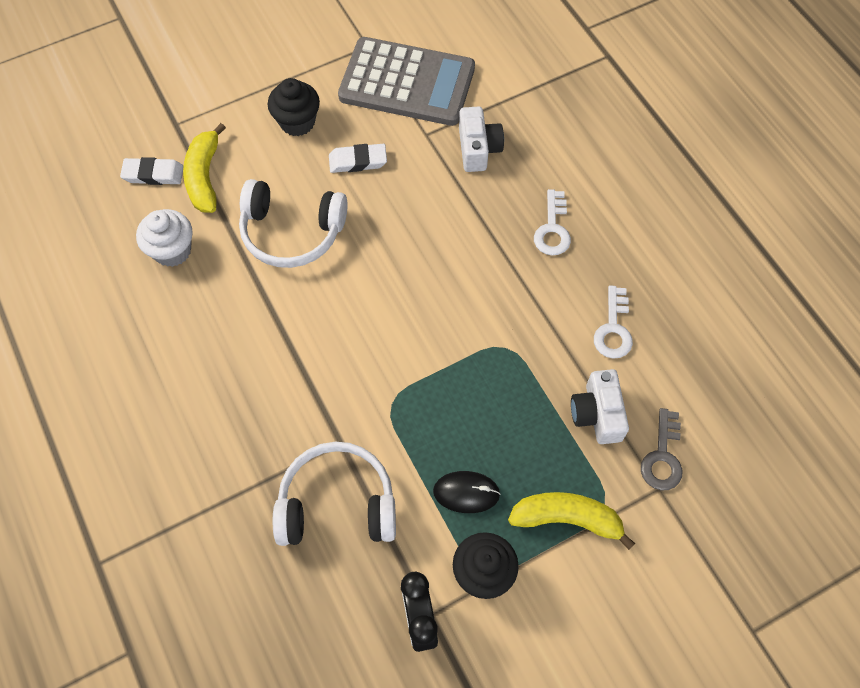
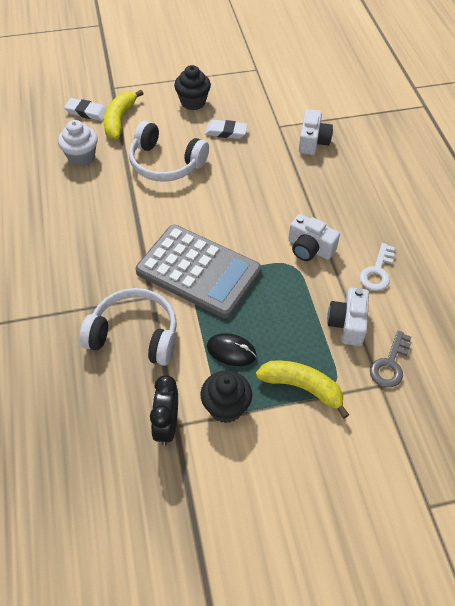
camera: 15 degrees right, 10 degrees down
(407, 82) = (276, 94): grey calculator -> grey calculator (198, 271)
(520, 316) = (309, 248): none -> white camera
(552, 229) = (351, 200): white key -> none

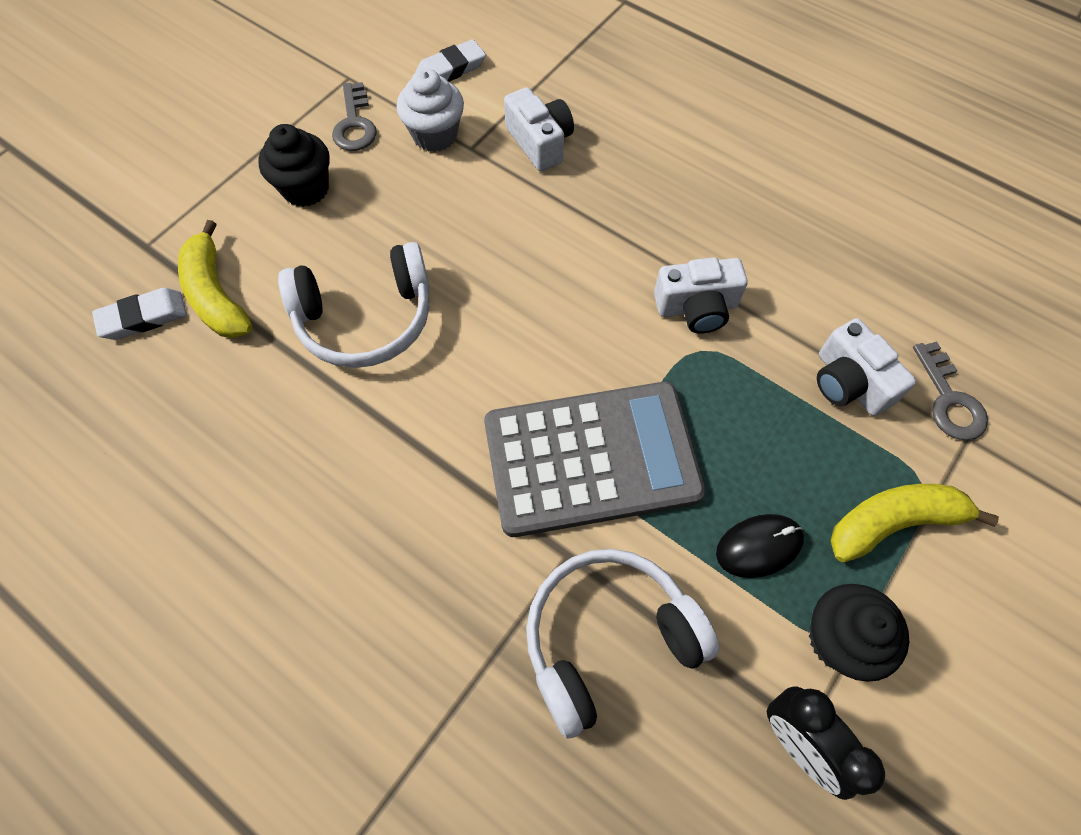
camera: 40 degrees left, 10 degrees up
(81, 157) = (216, 403): white cupcake -> white cupcake (435, 135)
(226, 132) = (405, 206): white eraser -> white eraser (451, 69)
(239, 89) = (355, 124): none -> grey key
(377, 272) = (807, 280): white key -> none

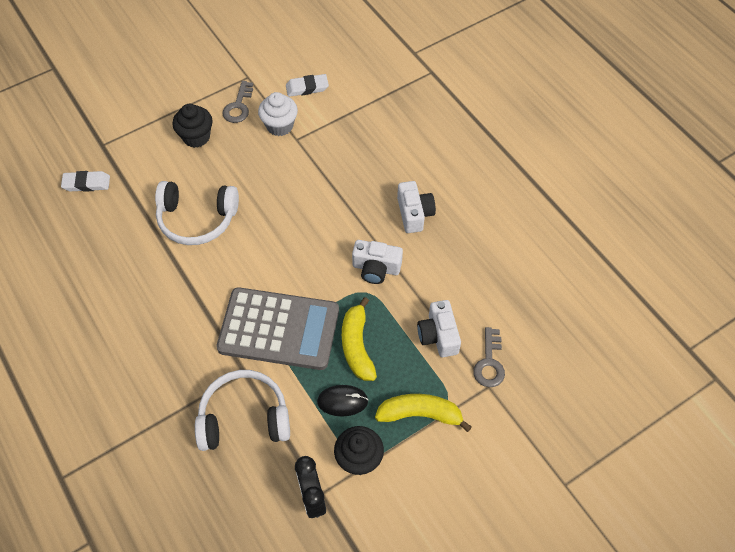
camera: 20 degrees right, 5 degrees down
(216, 295) = (127, 182): yellow banana -> yellow banana (357, 346)
(540, 142) = (336, 147): white camera -> white camera (414, 213)

